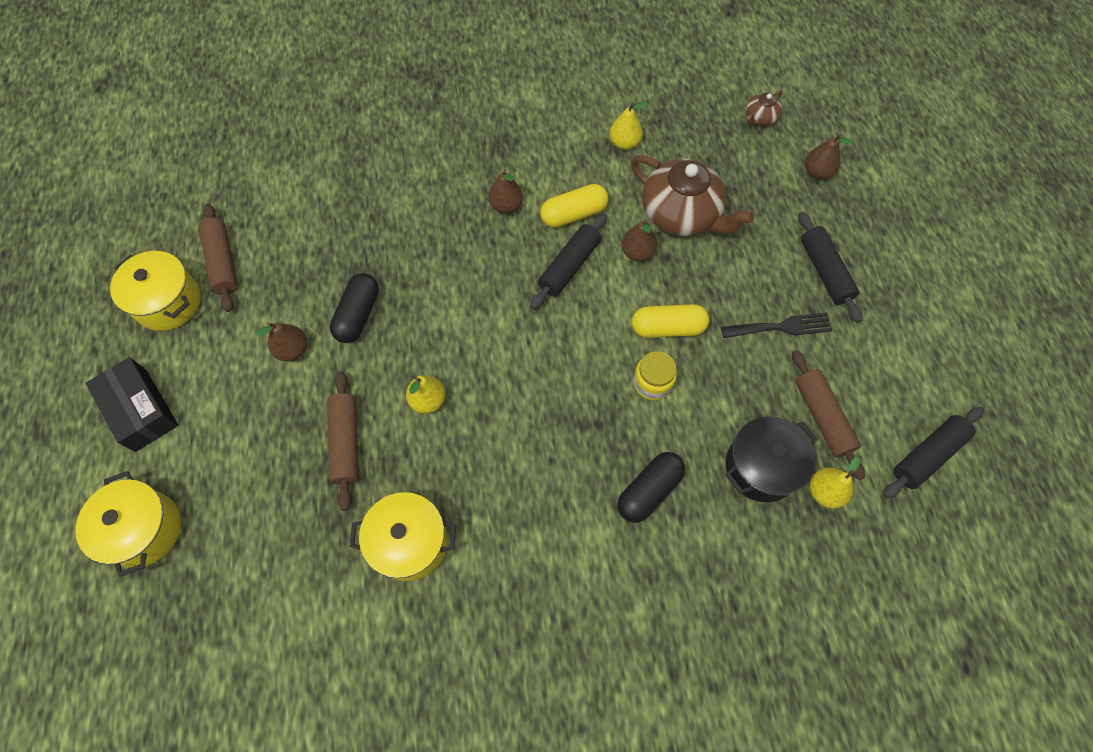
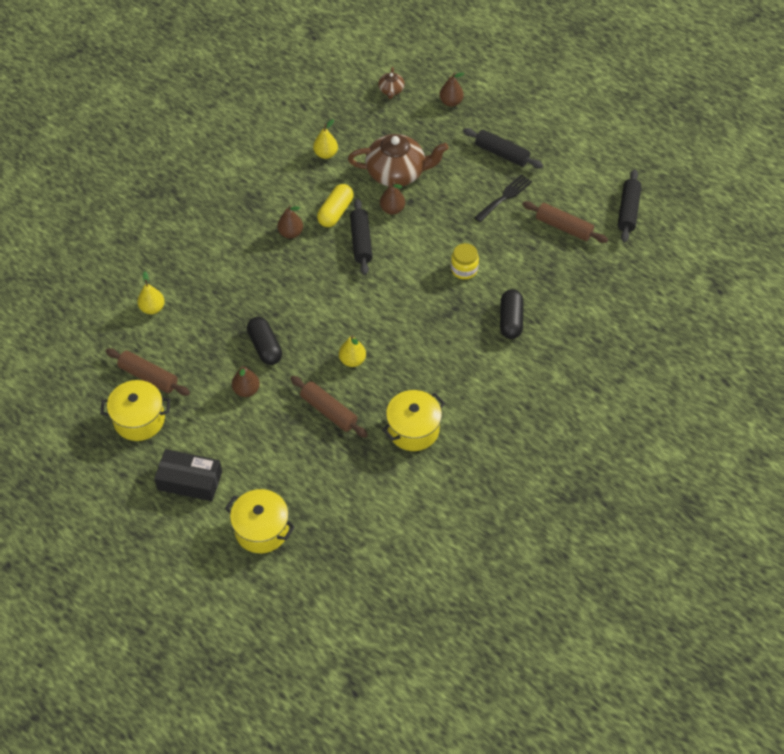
camera: 40 degrees left, 10 degrees down
(667, 328) = (446, 237): yellow capsule -> none
(761, 467) = (555, 271): black pot -> none
(824, 492) = (595, 261): yellow pear -> yellow pear (152, 308)

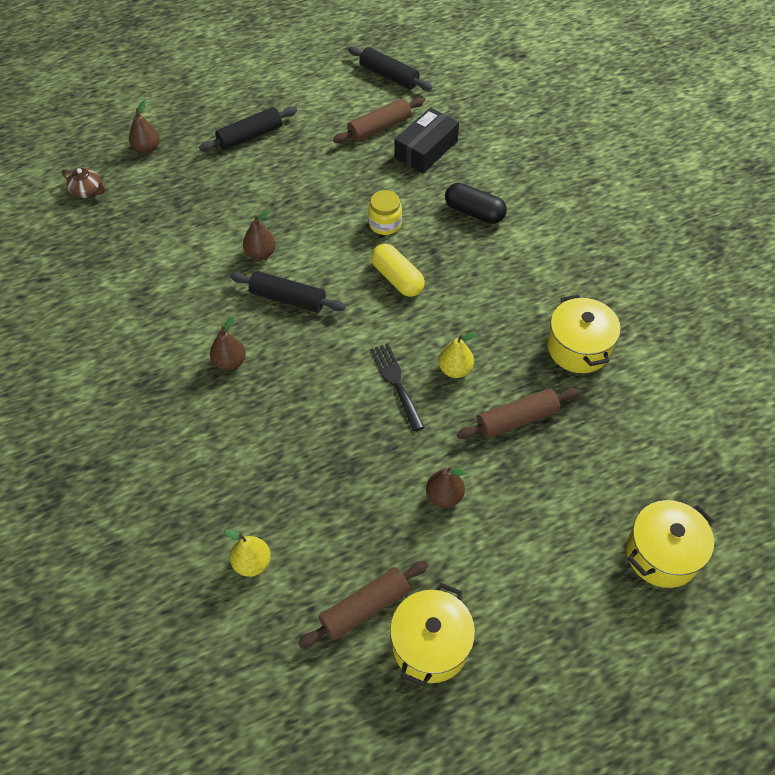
camera: 65 degrees left, 0 degrees up
(190, 481) = (557, 614): black box -> black box (426, 149)
(265, 347) = (388, 452): black capsule -> none
(326, 154) = (134, 284): yellow pear -> none
(335, 212) = (228, 307): yellow capsule -> yellow capsule (397, 279)
(397, 173) = (211, 230): brown teapot -> none
(505, 197) = (309, 156): black fork -> black fork (396, 382)

